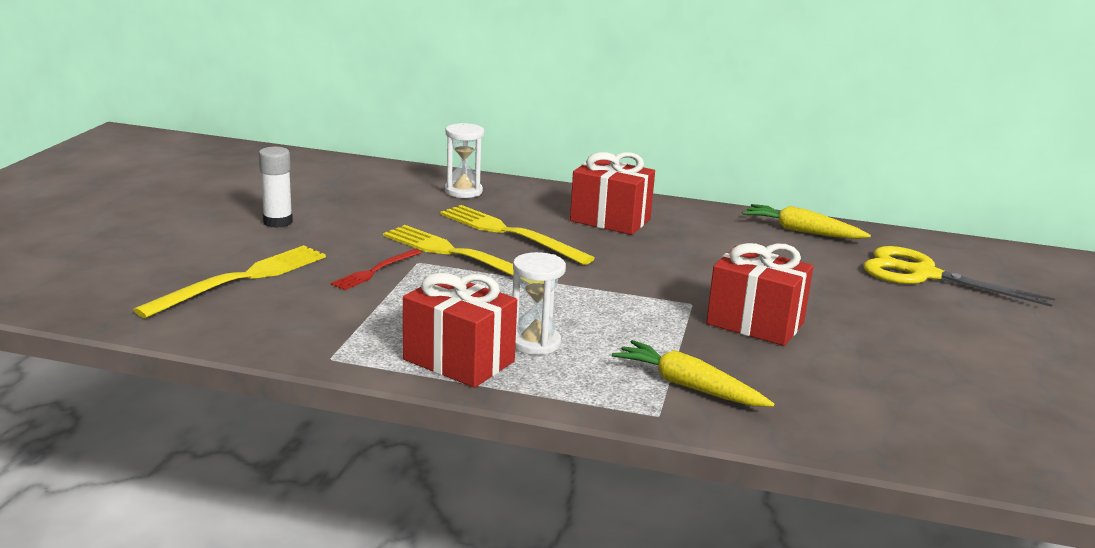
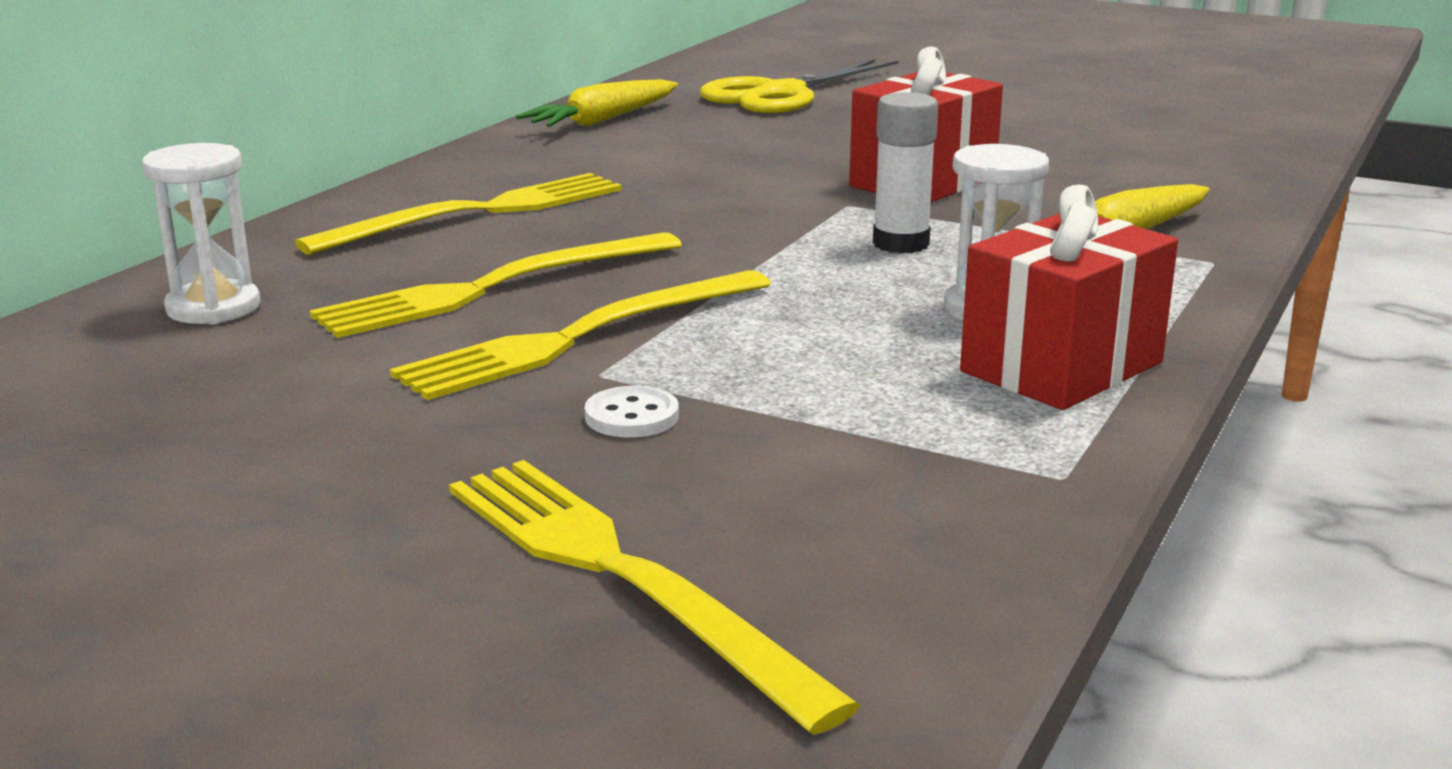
camera: 75 degrees left, 0 degrees up
(278, 222) = (237, 524): white glue stick -> white glue stick (901, 244)
(375, 271) = (632, 416): red fork -> white button
(610, 220) = (477, 213): red gift -> yellow fork

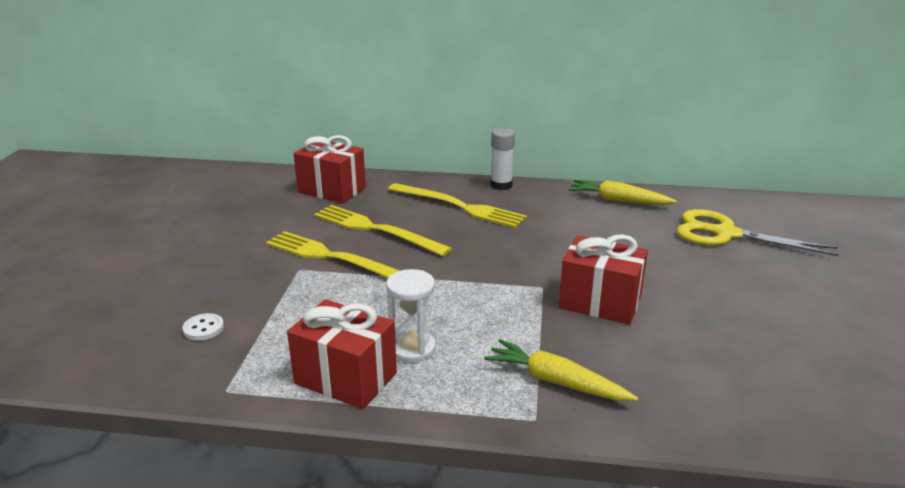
camera: 70 degrees right, 5 degrees up
(213, 308) = (332, 190): white hourglass -> red gift
(622, 576) = (139, 308): yellow fork -> none
(632, 416) = (261, 284): white button -> white button (203, 328)
(901, 244) = (491, 310): white glue stick -> white glue stick (501, 185)

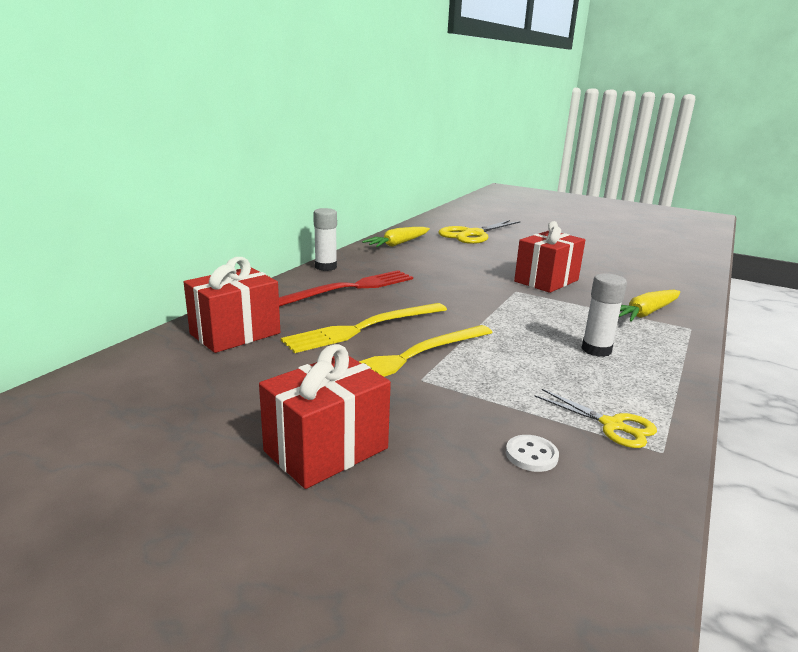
camera: 70 degrees left, 5 degrees down
(259, 363) = (612, 425): none -> yellow scissors
(345, 378) = (640, 384): red gift -> red gift (326, 449)
(412, 348) = (596, 350): white hourglass -> white glue stick
(459, 206) = (350, 288): yellow fork -> red fork

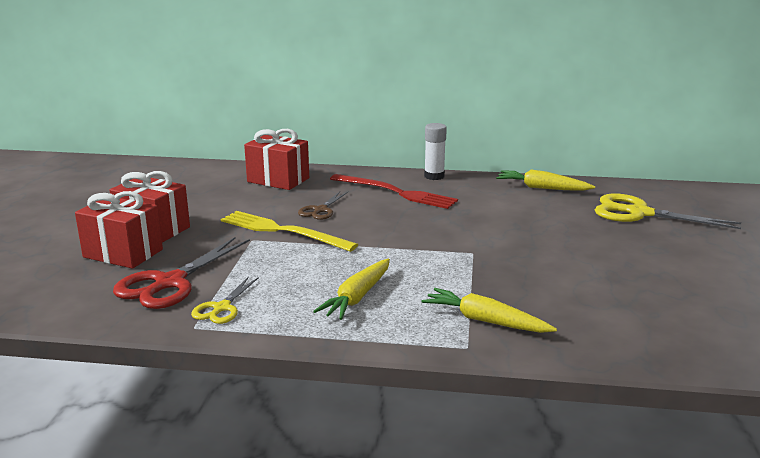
camera: 70 degrees right, 0 degrees up
(364, 328) = (320, 210): yellow fork -> brown scissors
(531, 455) = (170, 283): white button -> red scissors
(546, 281) = (524, 264): red gift -> red gift (123, 253)
(596, 350) = (357, 297): white glue stick -> yellow carrot

